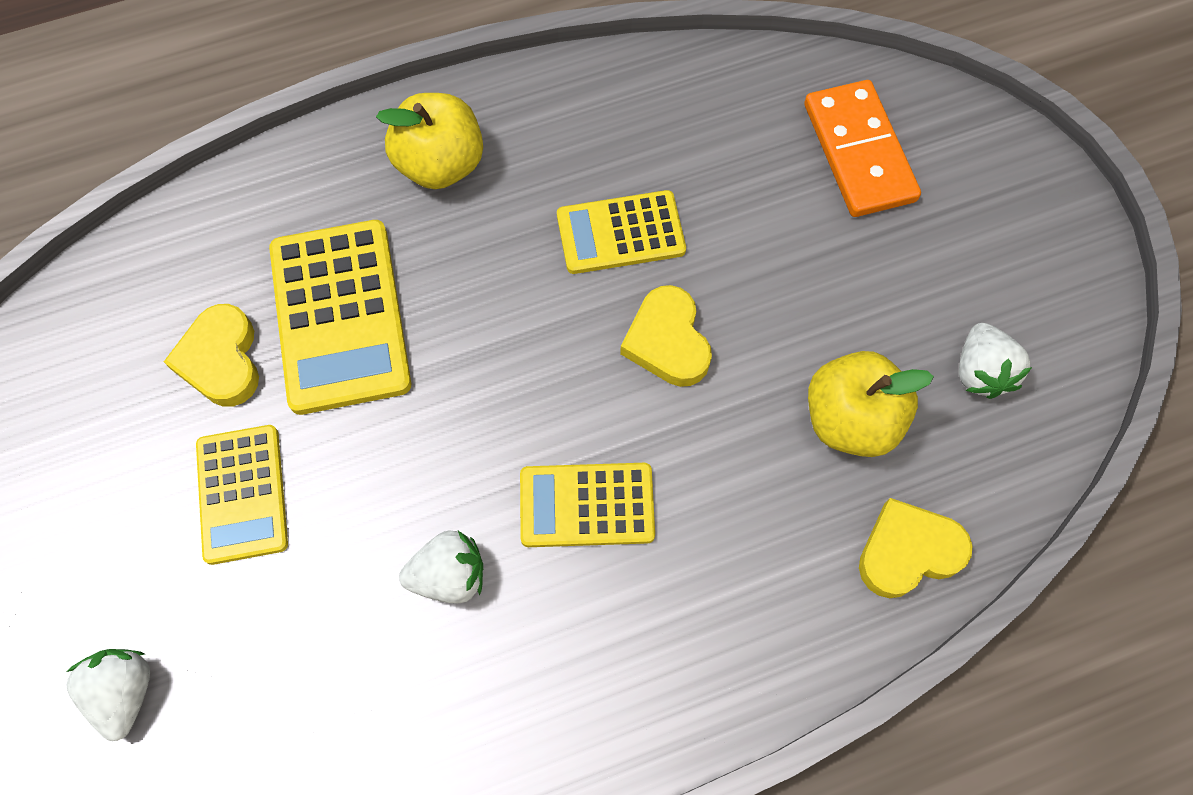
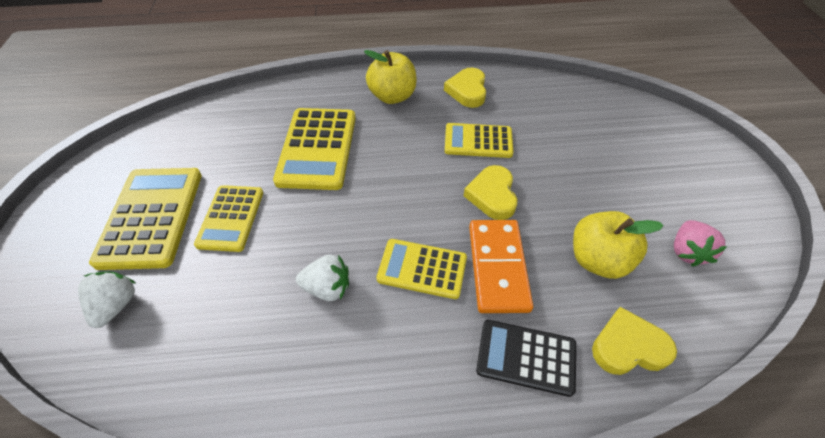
camera: 15 degrees right, 15 degrees down
(102, 527) = (151, 217): none -> yellow calculator
(221, 360) = (249, 155): yellow heart -> yellow heart (467, 91)
(769, 606) = (526, 357): none -> black calculator
(859, 152) = (620, 130): orange domino -> orange domino (498, 267)
(980, 372) = (687, 251): white strawberry -> pink strawberry

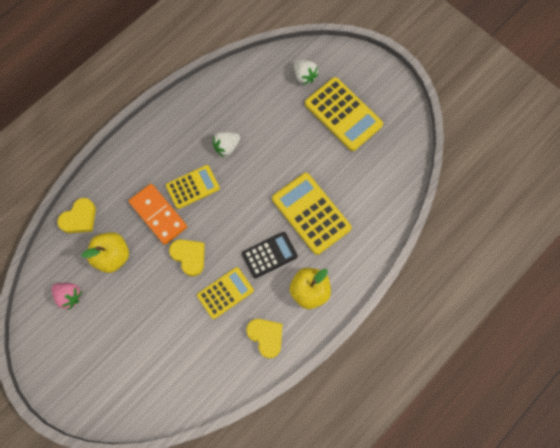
camera: 140 degrees right, 20 degrees up
(231, 218) = (306, 142): yellow calculator -> none
(526, 357) = (120, 181): black calculator -> black calculator (269, 255)
(687, 251) = (69, 296): pink strawberry -> pink strawberry turned 150 degrees clockwise

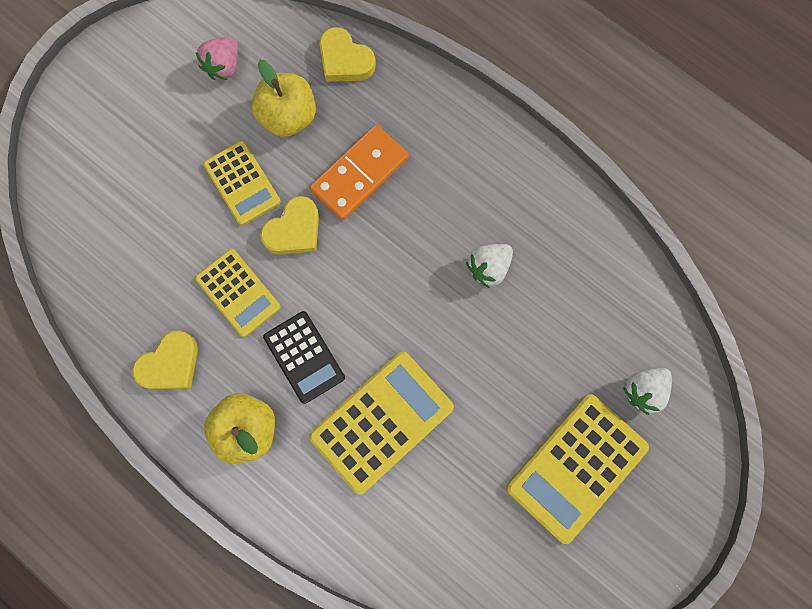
camera: 85 degrees right, 5 degrees up
(193, 187) = (411, 221): yellow calculator -> yellow calculator (242, 183)
(226, 147) = (488, 267): white strawberry -> white strawberry turned 90 degrees counterclockwise

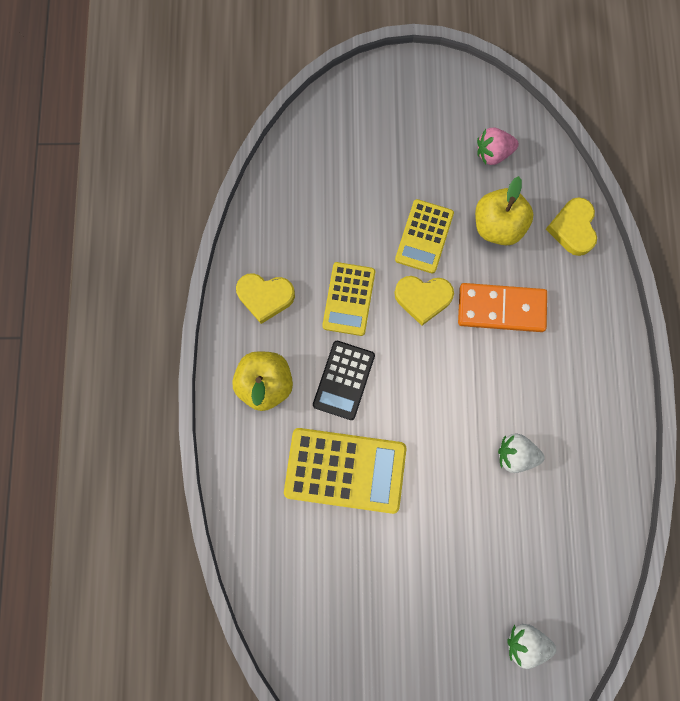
camera: 50 degrees right, 0 degrees up
(576, 467) = (429, 636): yellow calculator -> none

